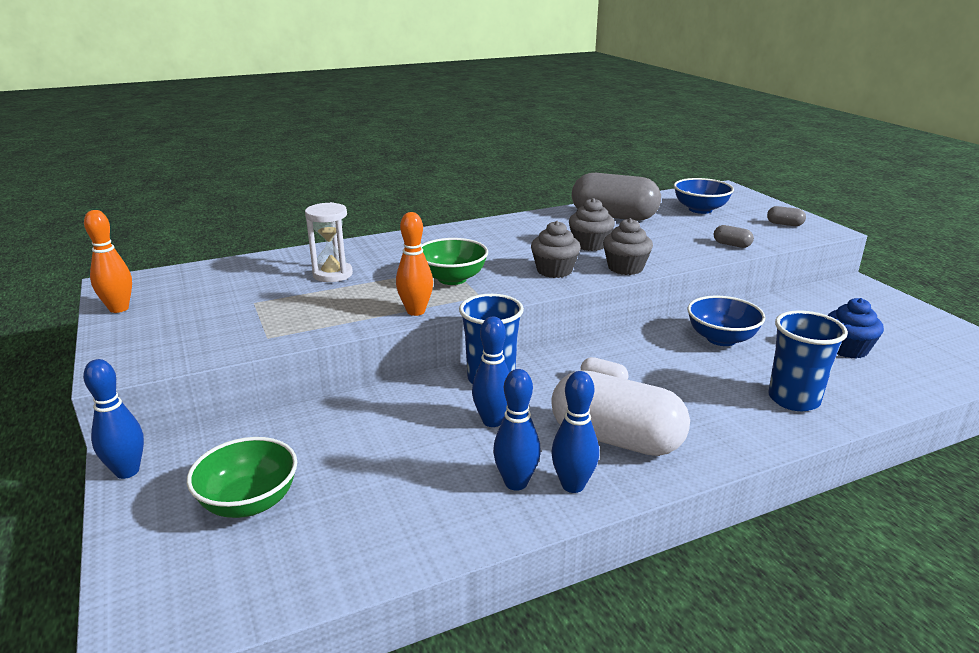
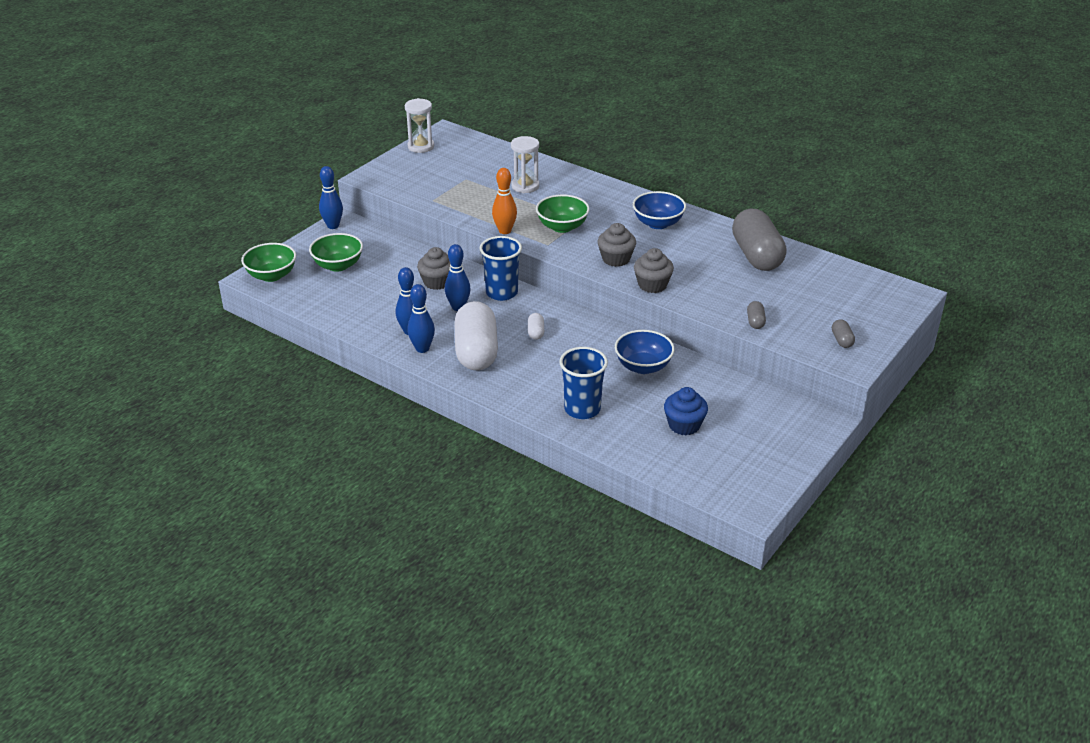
camera: 60 degrees right, 10 degrees up
(119, 308) = (421, 146): orange bowling pin -> white hourglass
(171, 602) = (271, 275): none -> green bowl
(590, 245) = (681, 260): grey cupcake -> grey cupcake (437, 282)
(700, 209) = (828, 292): blue bowl -> blue bowl (658, 223)

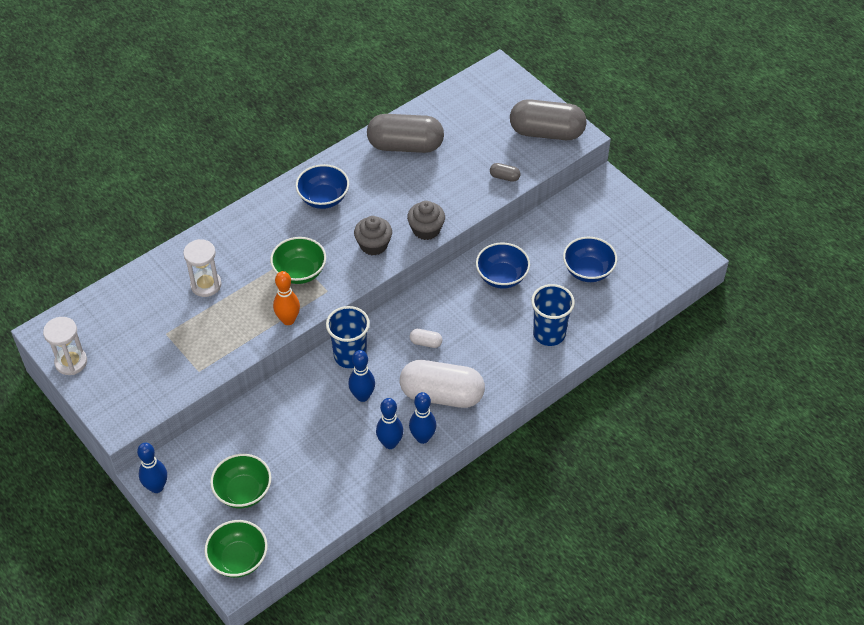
camera: 75 degrees left, 15 degrees up
(437, 282) = (310, 406): grey cupcake -> none
(684, 425) = (588, 271): blue cupcake -> blue bowl
(842, 340) = (546, 132): grey capsule -> grey capsule, size x2.49

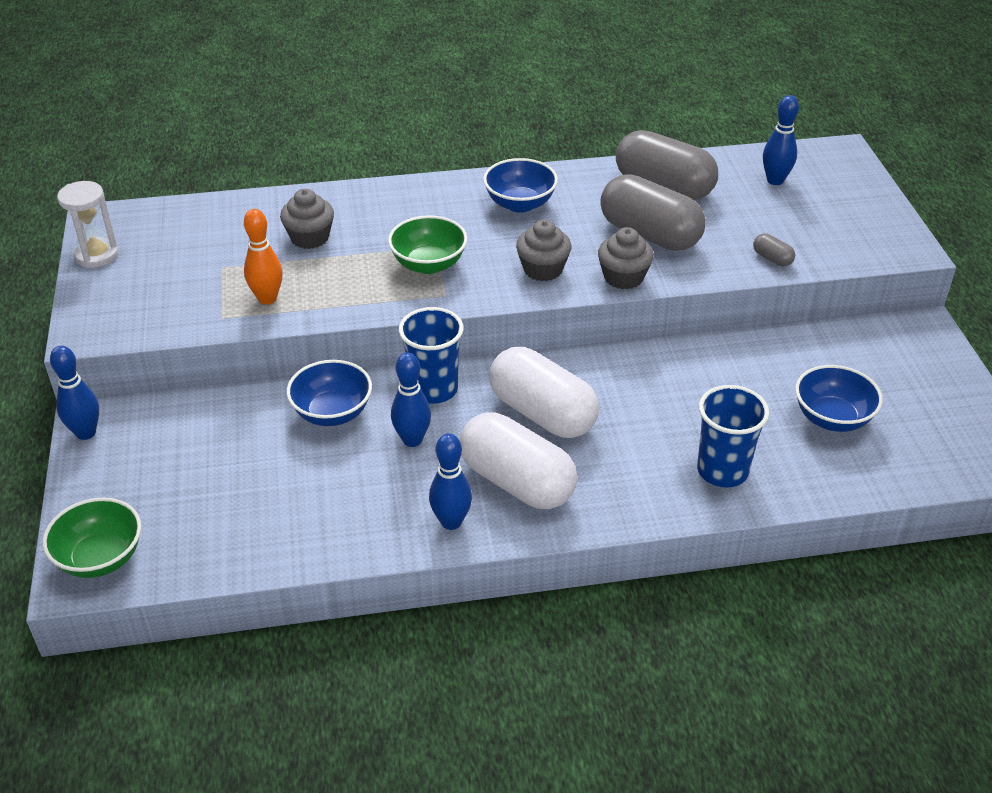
camera: 30 degrees right, 10 degrees down
(206, 285) = (310, 238): white hourglass -> grey cupcake
(243, 492) = (176, 483): green bowl -> none
(288, 320) = (372, 306): orange bowling pin -> orange bowling pin (267, 298)
(390, 443) = (403, 509): blue bowling pin -> blue bowling pin (775, 180)
(426, 342) = (542, 413): white capsule -> white capsule, size x2.49
(502, 277) = (701, 380): blue bowl -> blue bowl (332, 413)
(546, 132) = (865, 232): grey capsule -> grey capsule (650, 234)

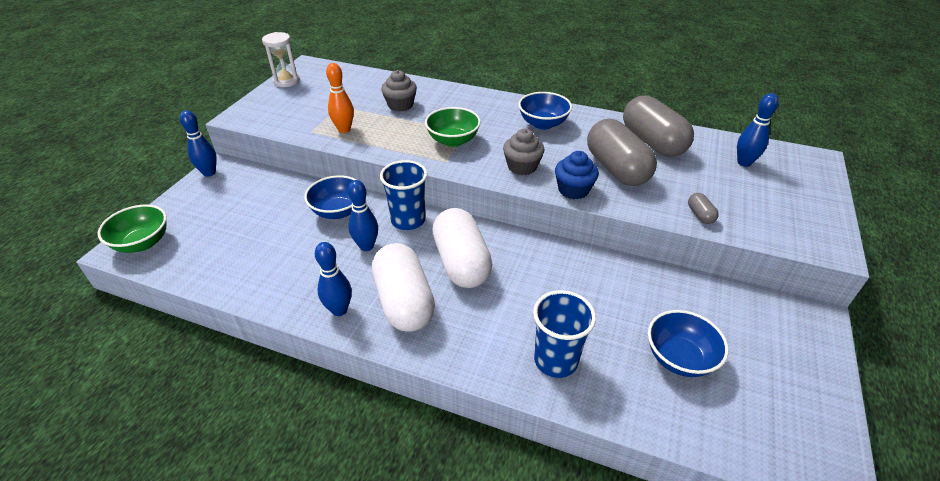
camera: 30 degrees right, 0 degrees up
(623, 277) = (573, 190): grey cupcake -> blue cupcake

